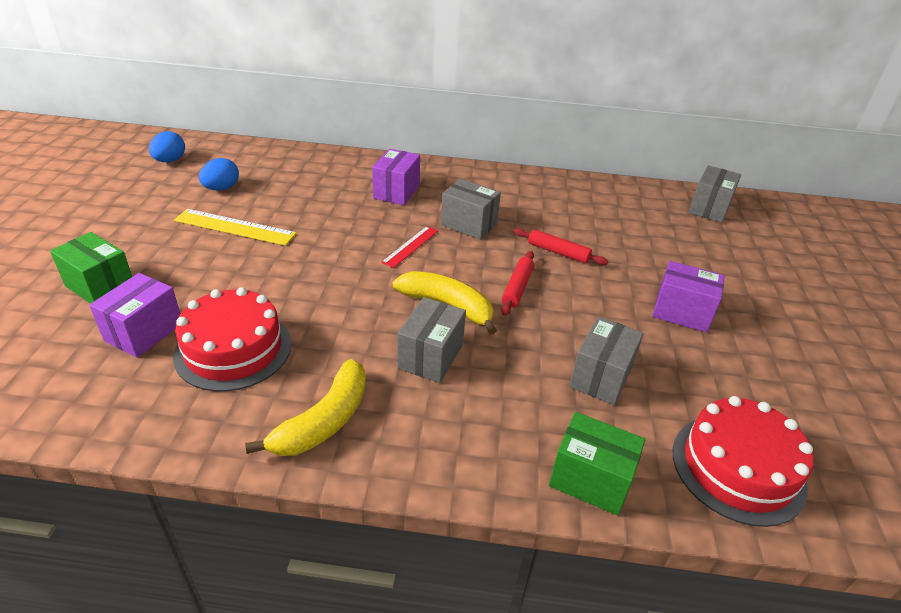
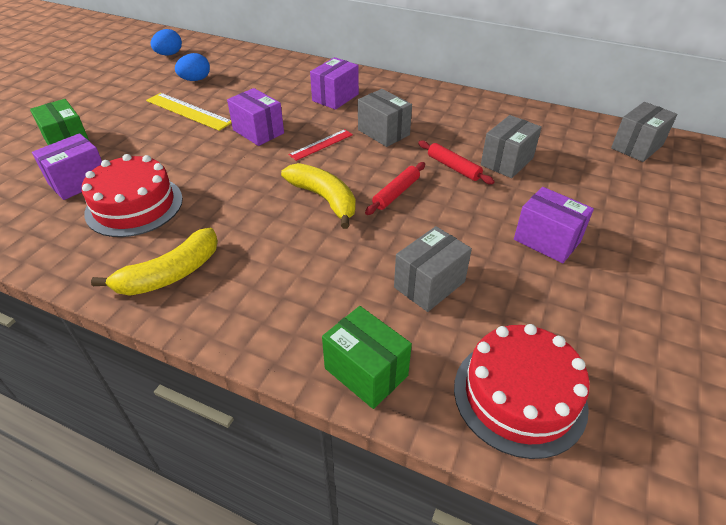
camera: 20 degrees right, 5 degrees up
(332, 241) = (258, 131): none -> purple box
(431, 356) = (285, 239): grey box -> grey box (507, 161)

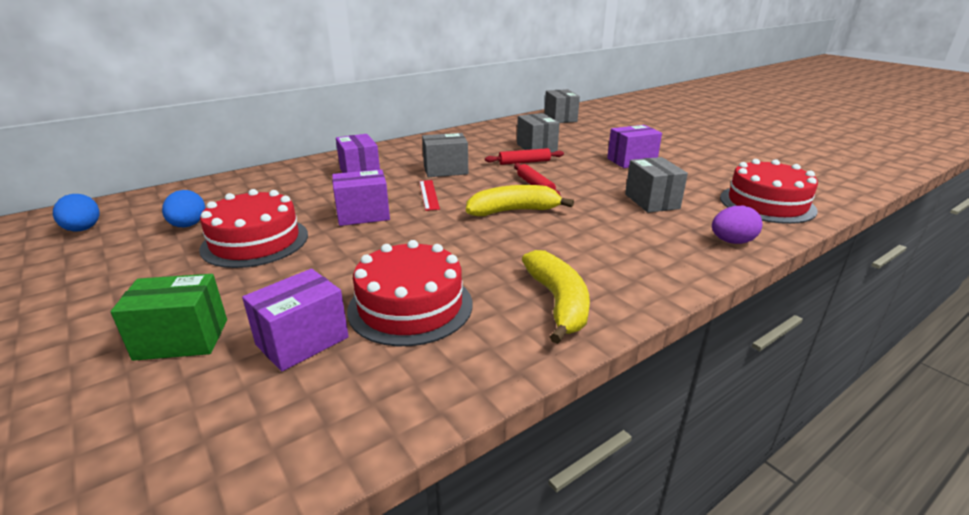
camera: 60 degrees left, 15 degrees down
(79, 182) = (302, 341): purple box -> purple box turned 60 degrees clockwise
(188, 111) = (255, 241): yellow ruler -> red cake
(366, 372) = (732, 242): green box -> purple egg

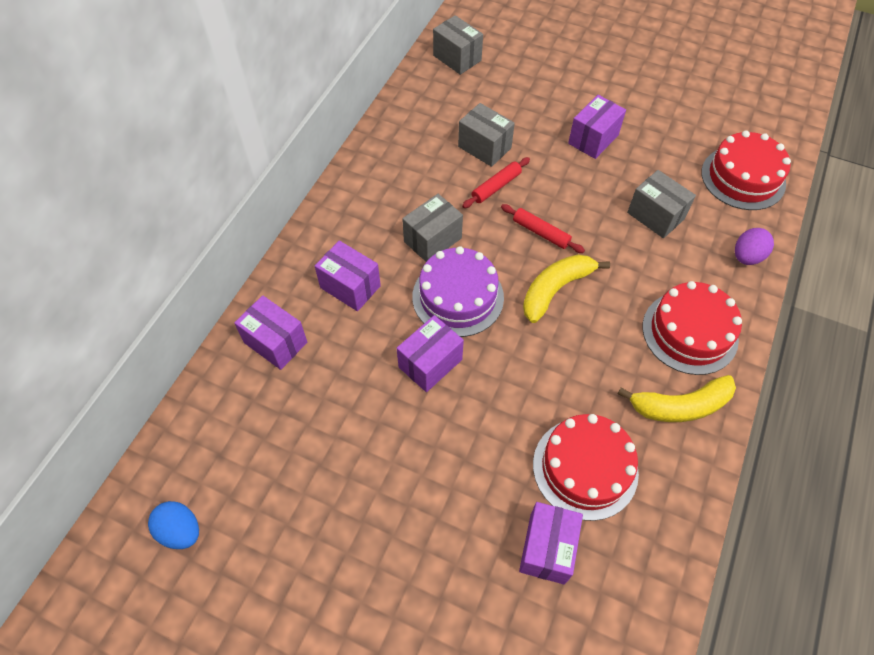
camera: 30 degrees left, 30 degrees up
(182, 339) = (460, 599): green box -> none
(188, 225) = (282, 467): blue egg -> none
(255, 241) = (376, 456): red cake -> red cake (690, 332)
(277, 180) = (275, 342): none -> purple box
(428, 195) = (458, 297): red ruler -> purple cake
(558, 303) = (680, 406): yellow banana -> yellow banana turned 120 degrees clockwise

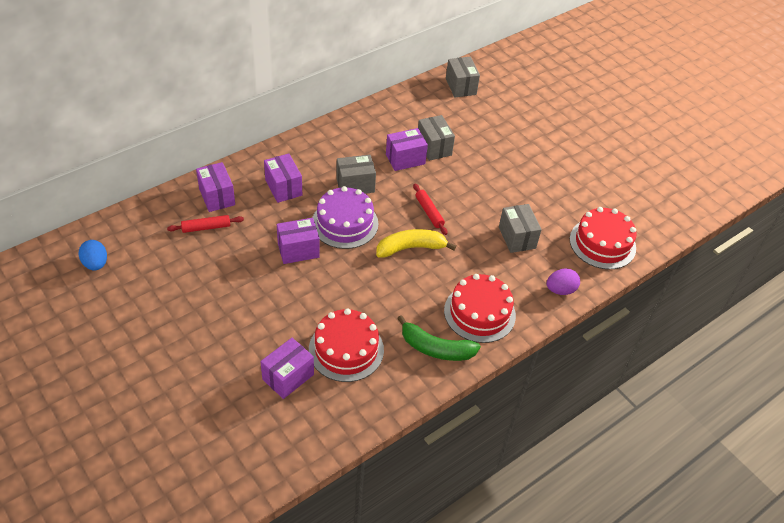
camera: 25 degrees right, 10 degrees down
(496, 187) = (422, 173): red rolling pin -> red rolling pin (206, 227)
(593, 139) = (513, 174): purple box -> purple box (405, 159)
(680, 406) = (436, 348): yellow banana -> green banana

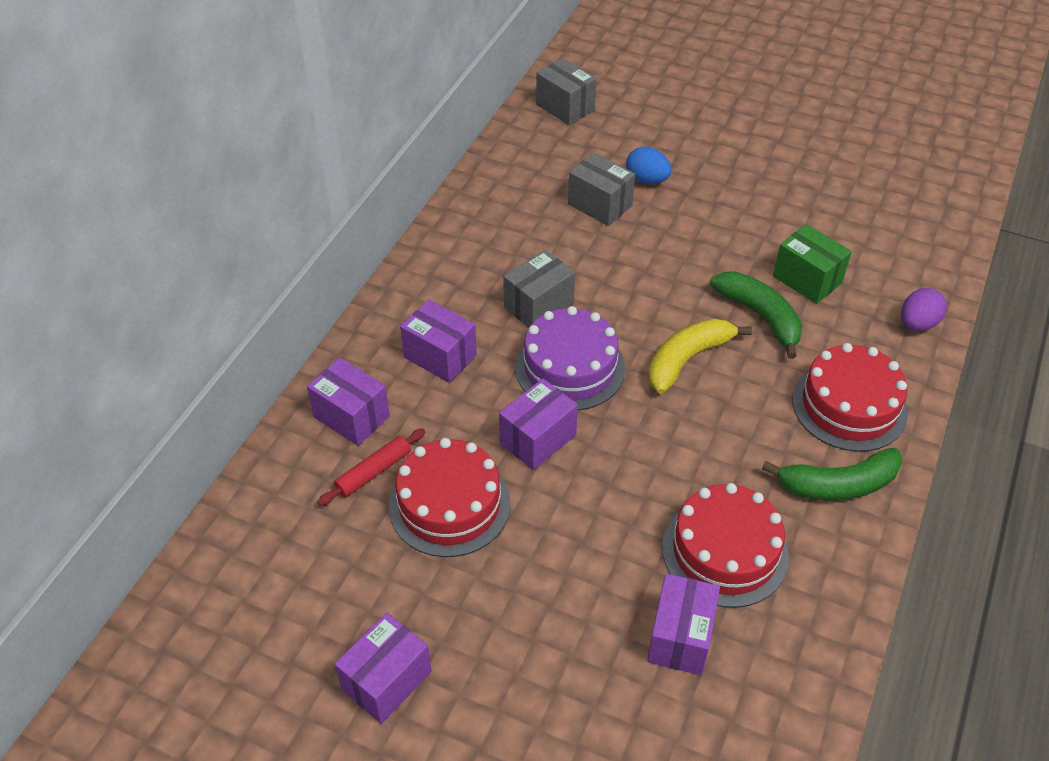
camera: 25 degrees left, 0 degrees up
(95, 264) = (242, 618): blue egg -> blue egg (646, 180)
(405, 159) = (575, 238): purple box -> purple box (386, 680)
(429, 212) = (669, 298): red rolling pin -> none
(472, 244) = (760, 316): none -> green banana
(517, 237) = (807, 279): grey box -> green box
(602, 243) = (912, 238): red cake -> red cake (449, 504)

